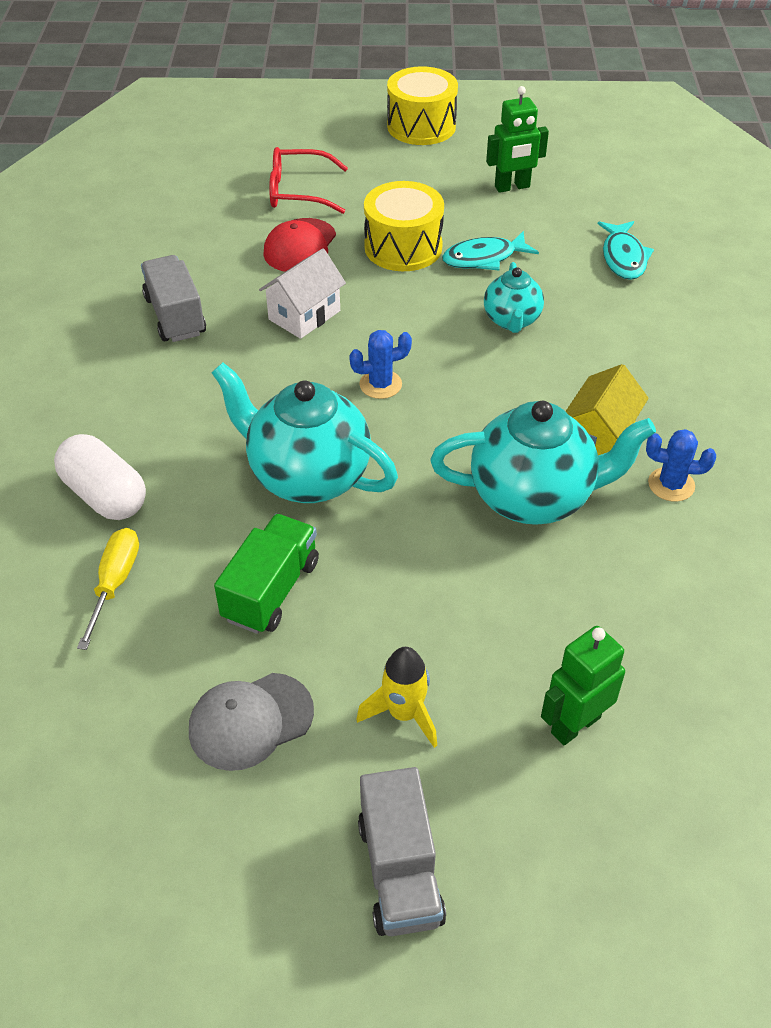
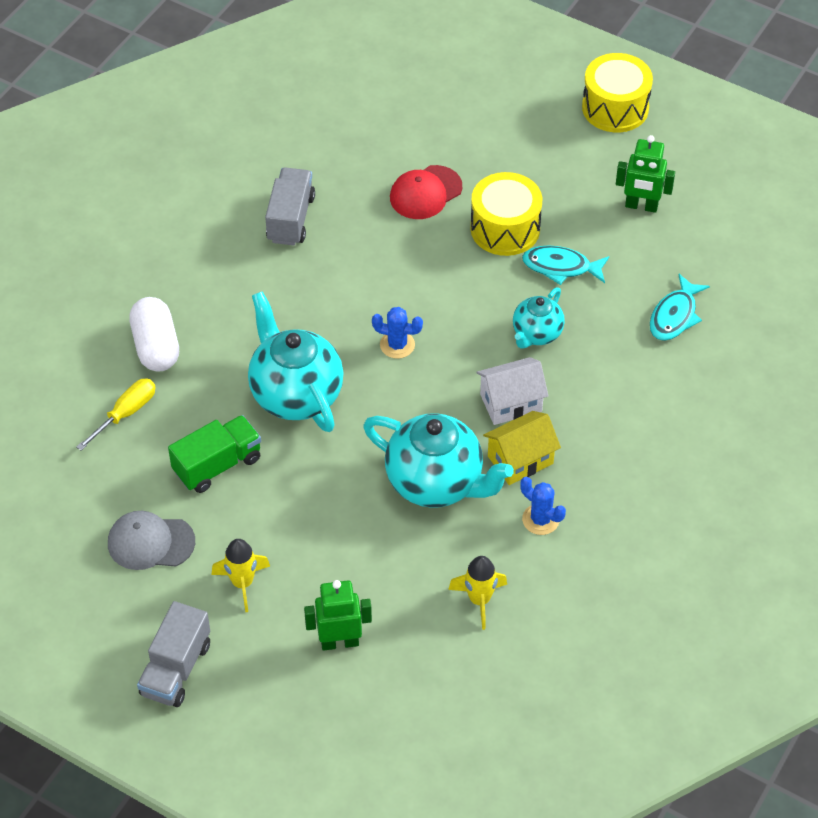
camera: 30 degrees right, 5 degrees up
(298, 191) = (462, 137): red glasses -> none
(304, 315) = (384, 259): white house -> white house (511, 403)
(685, 597) = (479, 600): none -> yellow rocket

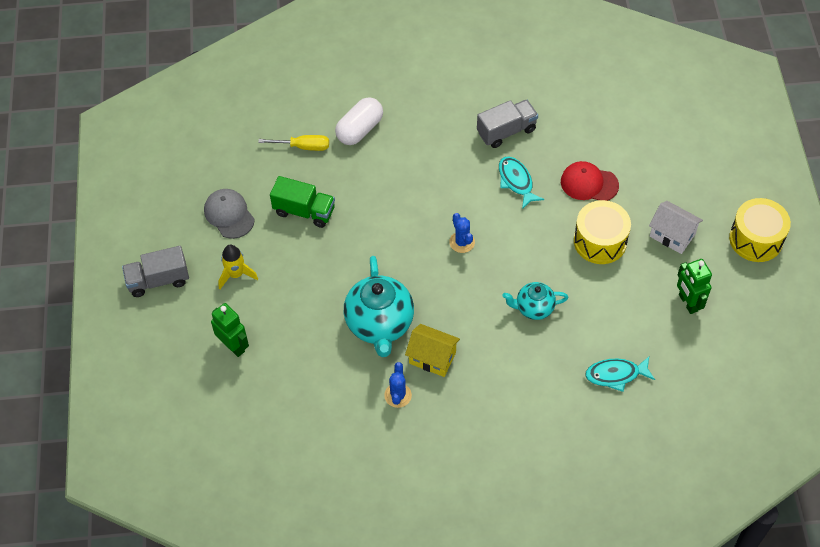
camera: 55 degrees right, 5 degrees up
(295, 394) = (383, 216): turquoise teapot -> none
(479, 600) = (315, 398): yellow rocket -> none
(511, 403) = (470, 327): white house -> white house (672, 235)
(561, 267) = (597, 289): turquoise fish -> turquoise fish (516, 181)

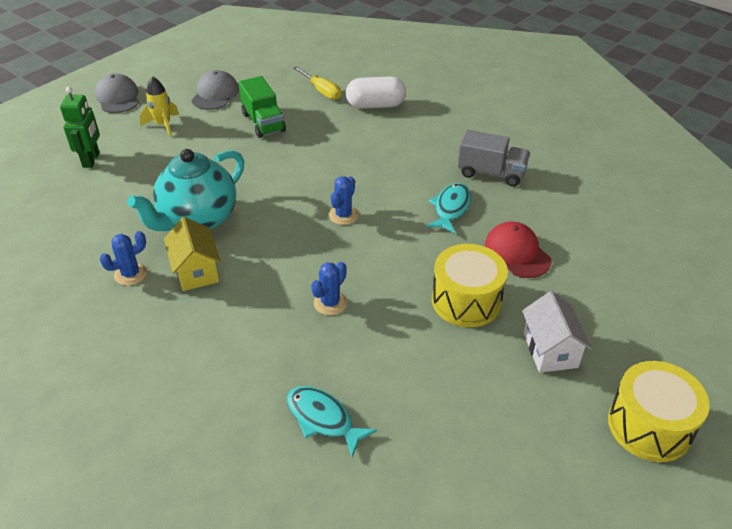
camera: 45 degrees right, 15 degrees down
(158, 280) = (118, 97): grey truck -> grey cap
(534, 308) = (330, 303): turquoise teapot -> blue cactus
(688, 303) = (488, 420): green robot -> none

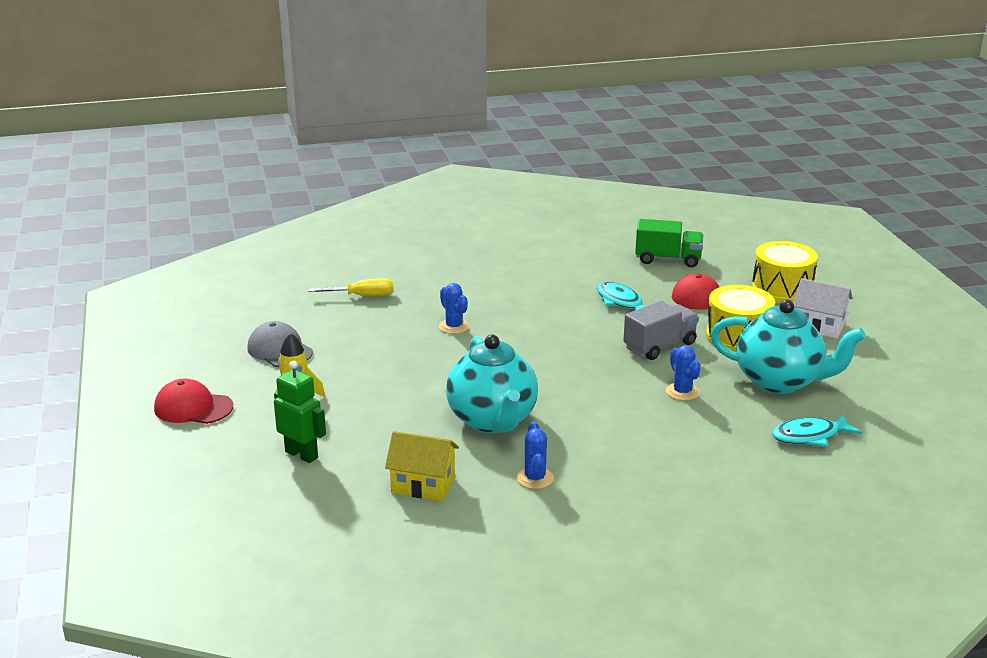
camera: 55 degrees left, 15 degrees down
(118, 97) = (193, 407): grey cap -> red cap
(196, 271) = (570, 442): yellow house -> yellow house (423, 485)
(263, 122) = (374, 341): green truck -> green truck (668, 259)
(343, 215) = (574, 349): blue cactus -> blue cactus (454, 326)
(375, 105) = (426, 280): white capsule -> none
(408, 360) = (779, 381): none -> turquoise teapot
(491, 173) = (596, 270): grey truck -> grey truck (660, 346)
(649, 426) = (915, 322): yellow drum -> yellow drum (782, 289)

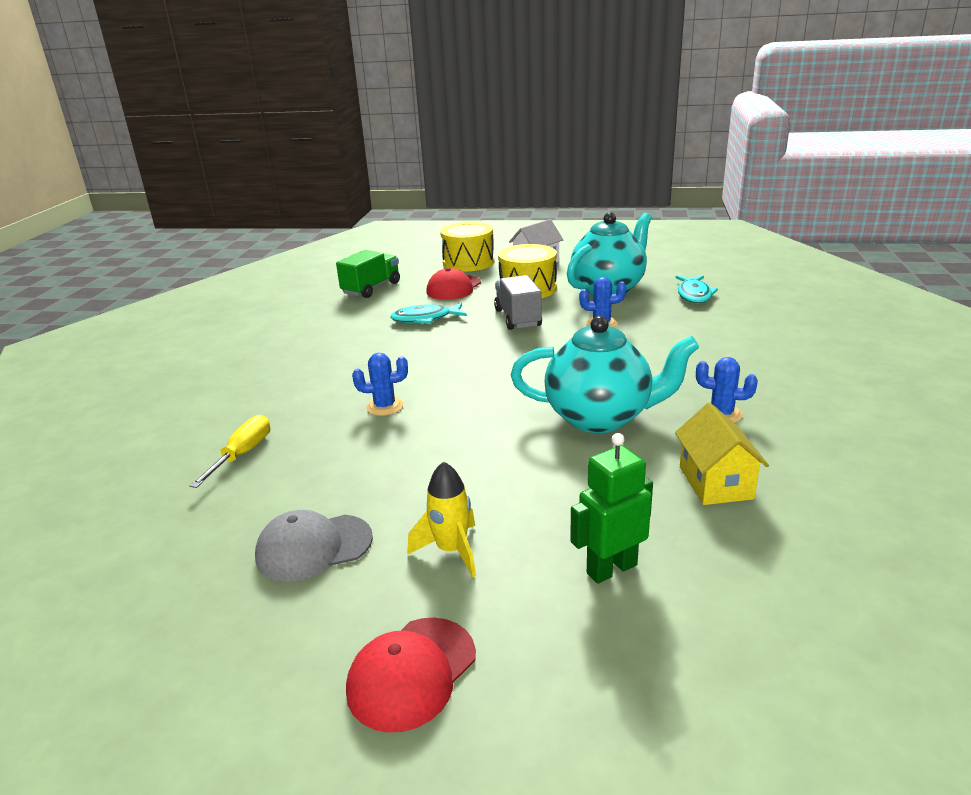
camera: 65 degrees left, 0 degrees up
(423, 485) = (715, 482): yellow house -> yellow house turned 45 degrees counterclockwise

